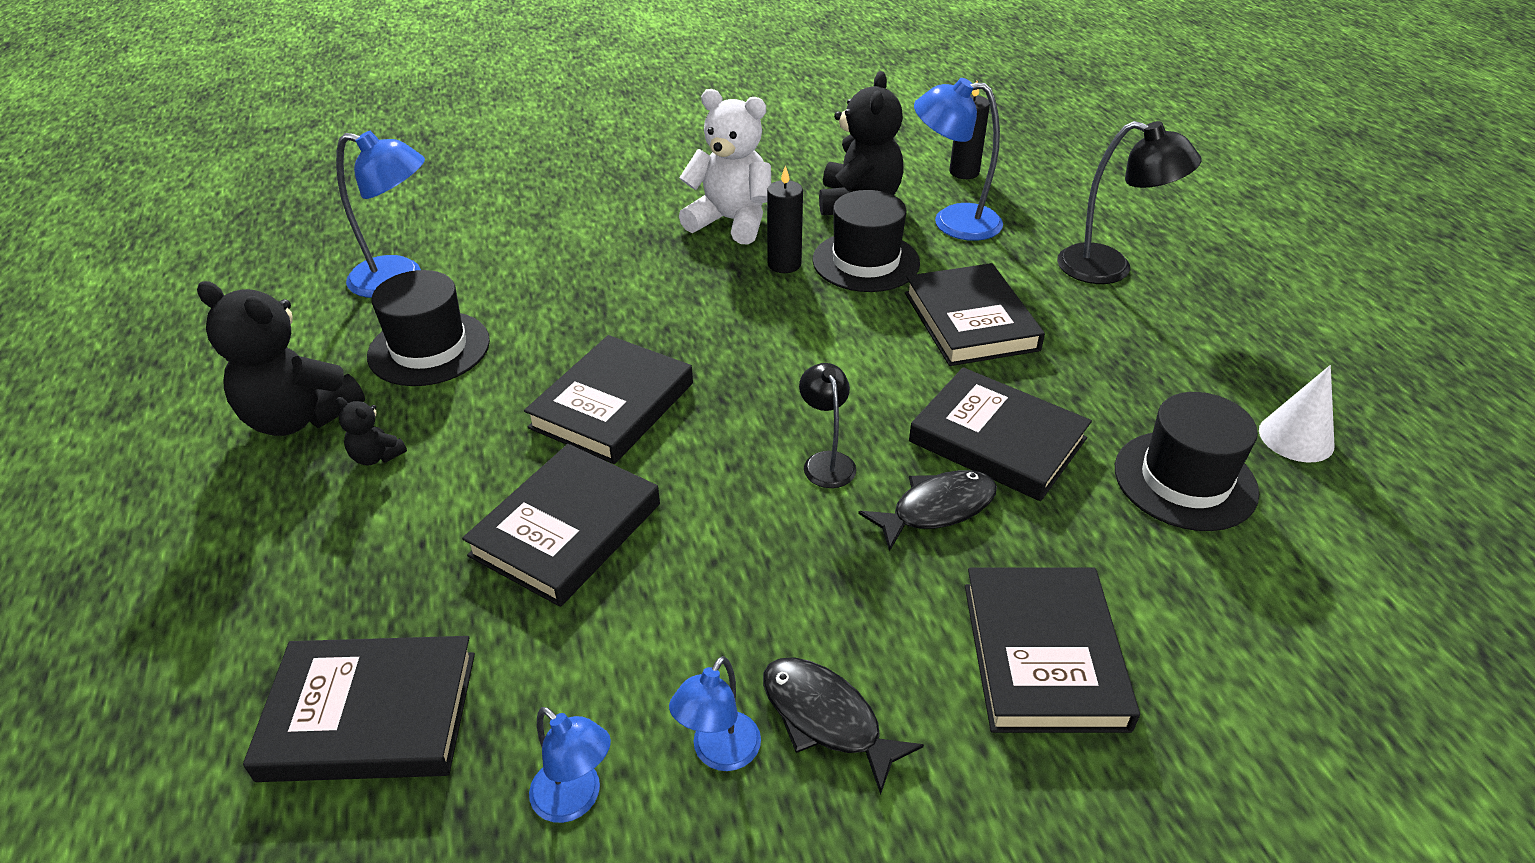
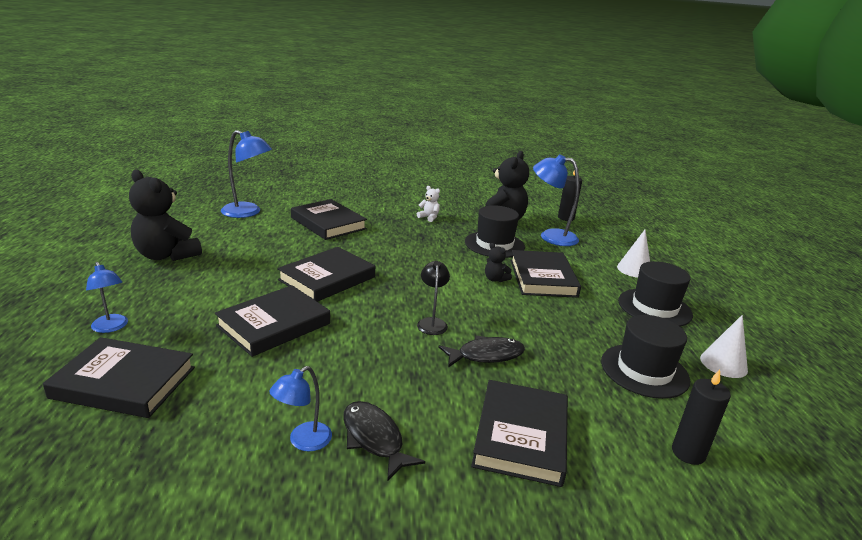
camera: 10 degrees right, 15 degrees down
(376, 456) = (194, 277): black teddy bear -> black teddy bear (495, 279)
(429, 348) = (246, 240): black hat -> black hat (654, 308)
(575, 800) = (210, 445): blue lamp -> blue lamp (111, 327)
(731, 221) = (429, 217): white teddy bear -> white teddy bear, size x0.45
(784, 264) = (449, 238): black candle -> black candle (688, 453)
(997, 440) = (536, 331): black book -> black book (328, 223)
(1109, 268) = (634, 269): black lamp -> white cone

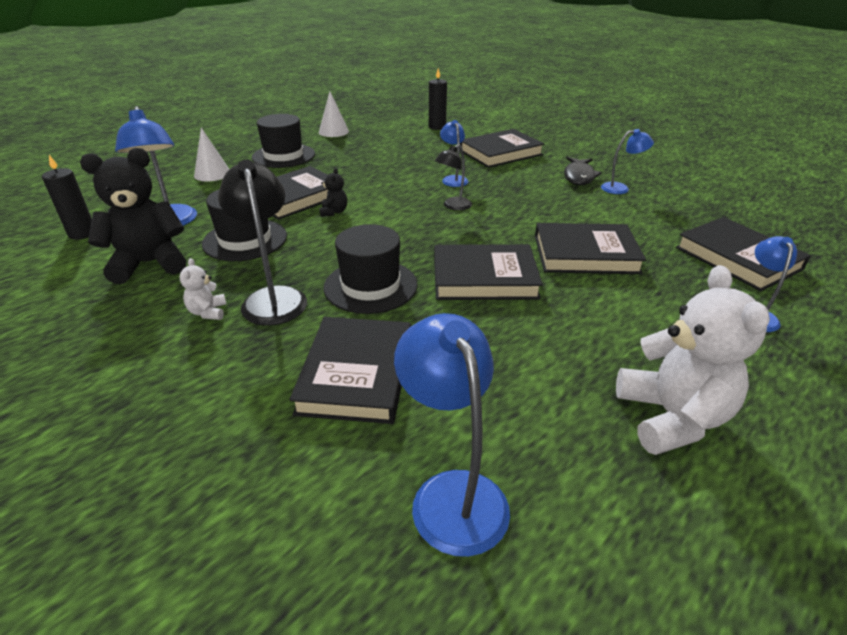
camera: 130 degrees left, 10 degrees up
(166, 255) = (671, 417): black teddy bear -> white teddy bear
(416, 230) = (273, 298): none -> black lamp
(486, 355) = (453, 179): black fish -> blue lamp
(644, 370) = (381, 144): black hat -> black hat (370, 286)

